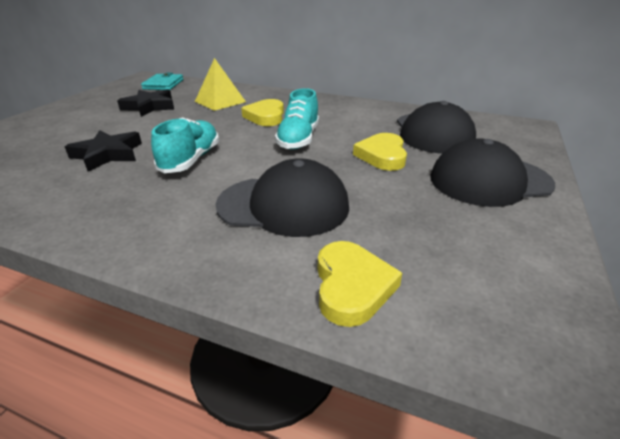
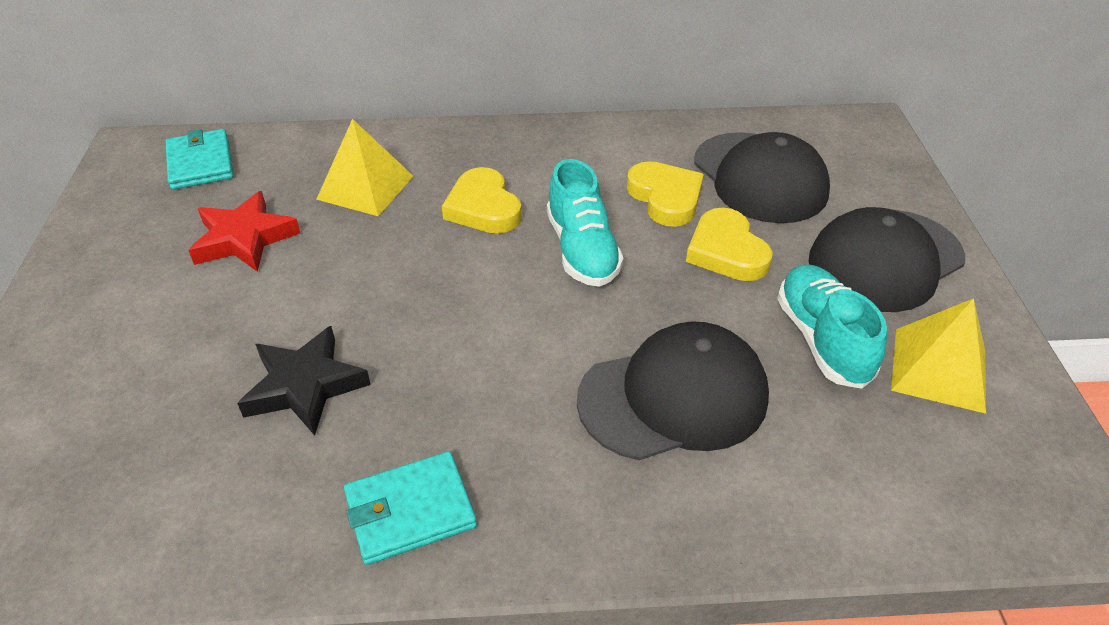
camera: 25 degrees left, 10 degrees up
(89, 210) = (410, 510): none -> turquoise wallet
(149, 106) = (244, 238): black star -> red star
(191, 160) = (459, 352): turquoise shoe -> turquoise shoe (822, 339)
(352, 286) = (848, 495): yellow heart -> yellow heart (665, 198)
(486, 240) = (938, 369): none -> yellow pyramid

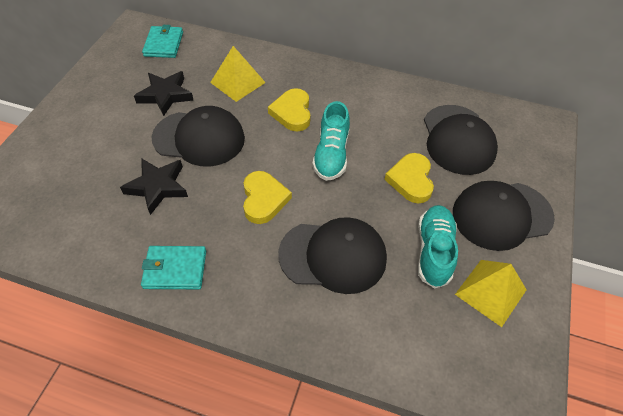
camera: 20 degrees right, 10 degrees up
(244, 238) = (165, 95): red star -> black star
(342, 287) = (199, 138): none -> black cap
(665, 198) = (395, 136): yellow heart -> yellow heart (264, 199)

